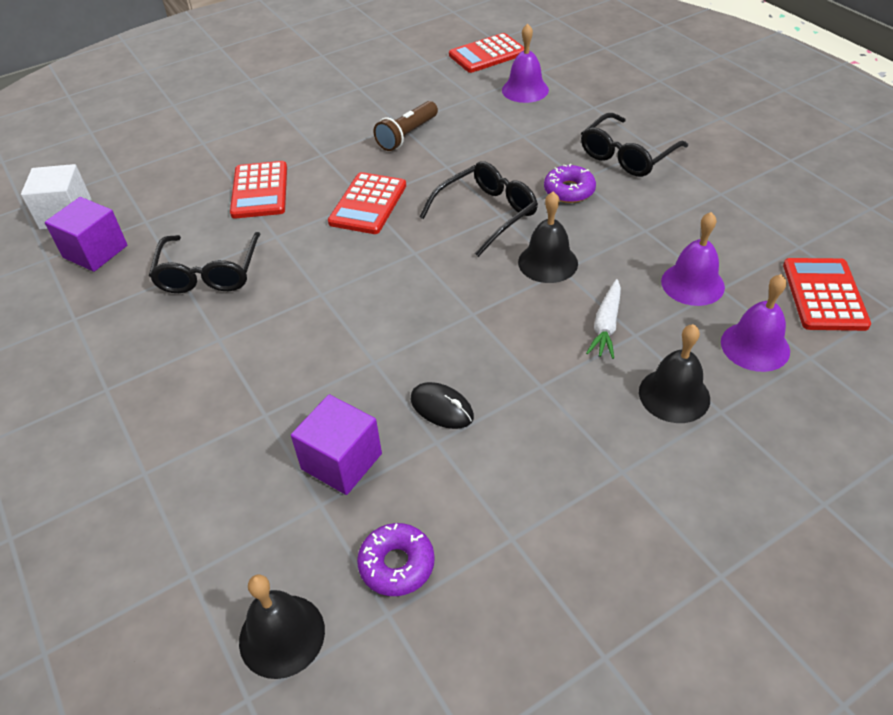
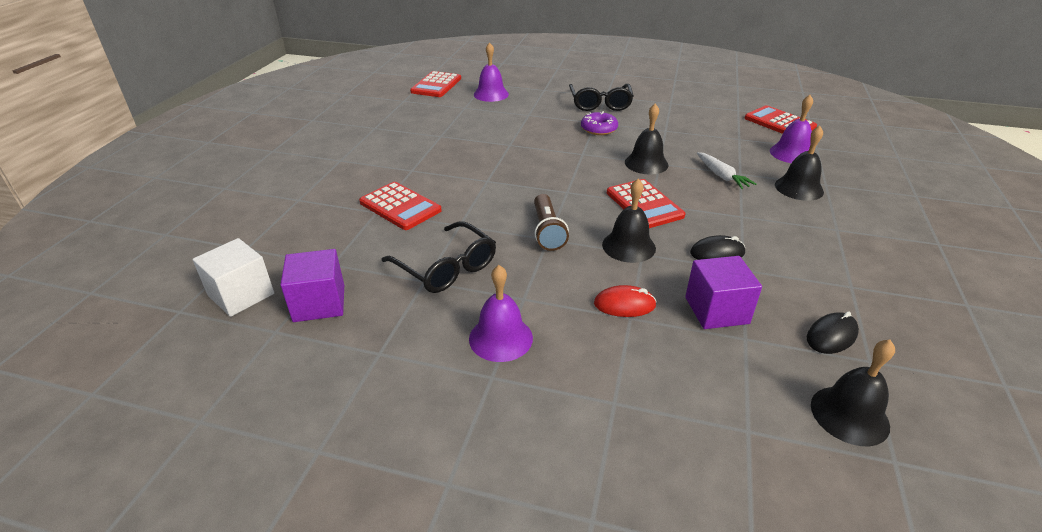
camera: 45 degrees left, 10 degrees down
(279, 400) = (624, 305): none -> red mouse
(368, 204) = (493, 181): red calculator -> red calculator (644, 204)
(374, 346) = (628, 246): none -> black bell
(397, 564) = (831, 336): purple donut -> black mouse
(407, 135) = (455, 139): brown flashlight -> brown flashlight (547, 231)
(486, 214) = (574, 156): black glasses -> none
(692, 284) = (725, 142): purple bell -> purple bell (500, 338)

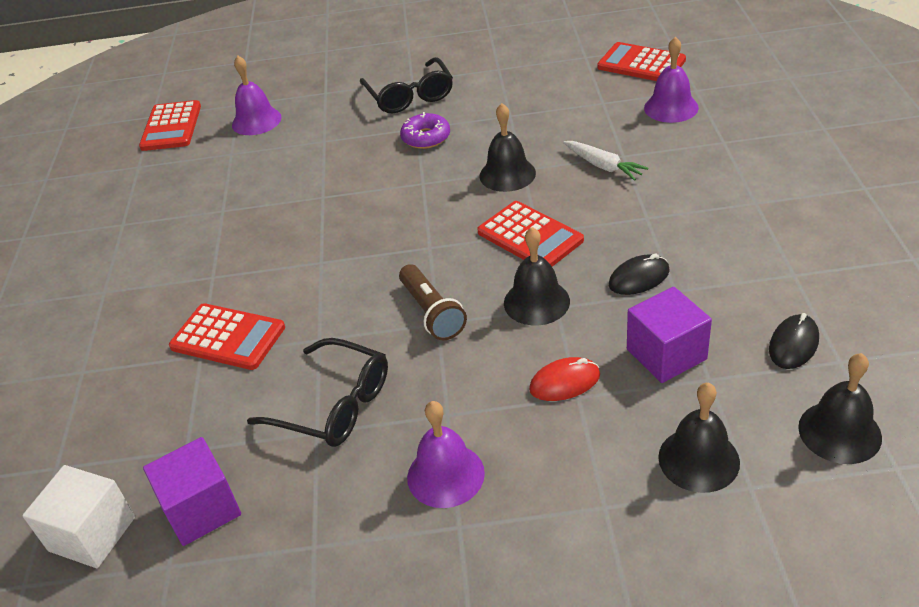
camera: 15 degrees left, 5 degrees up
(799, 188) = (696, 157): black bell -> black bell (698, 459)

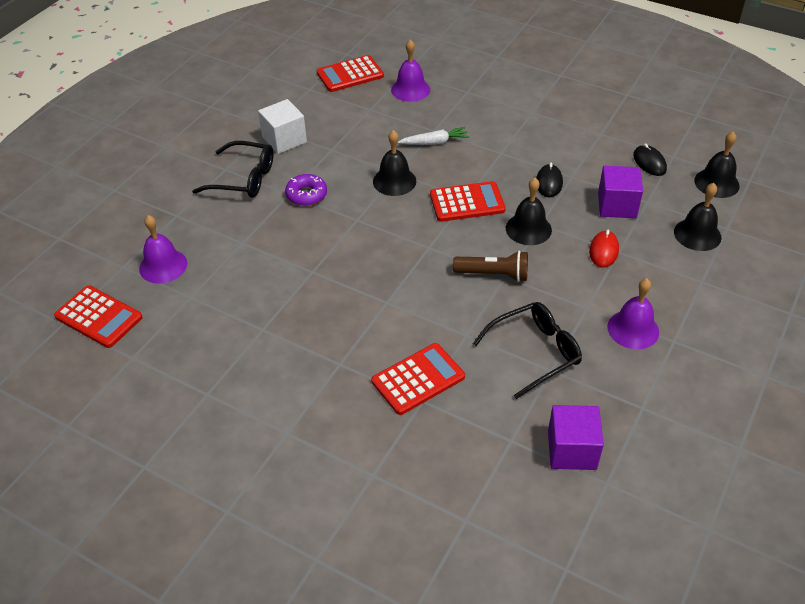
camera: 60 degrees left, 5 degrees up
(92, 534) = (548, 516): white cube -> white cube (284, 140)

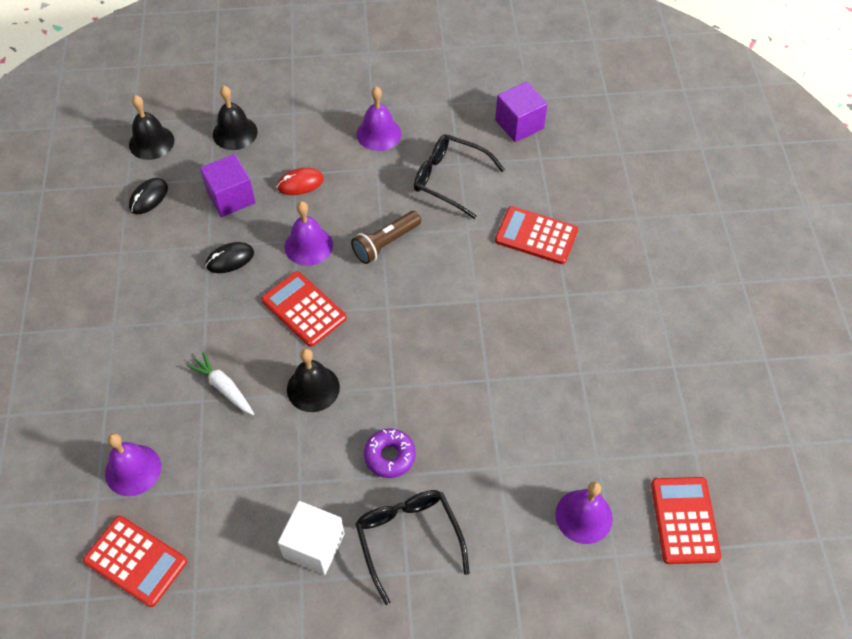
camera: 125 degrees left, 10 degrees up
(493, 274) = (385, 243): brown flashlight -> brown flashlight turned 105 degrees counterclockwise
(528, 229) = (308, 245): black bell -> purple bell

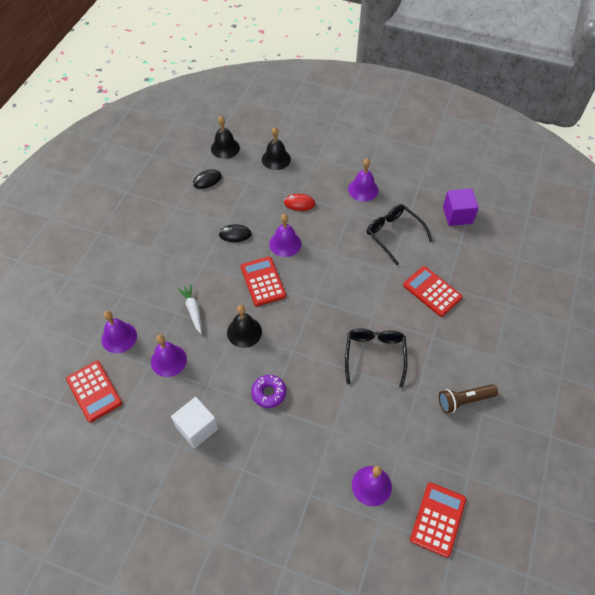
camera: 25 degrees right, 0 degrees up
(224, 471) = (168, 360): none -> purple bell
(231, 197) = (254, 197): purple cube -> none
(385, 243) = (333, 260): brown flashlight -> brown flashlight (464, 400)
(408, 539) = (254, 449): black glasses -> black glasses (374, 355)

